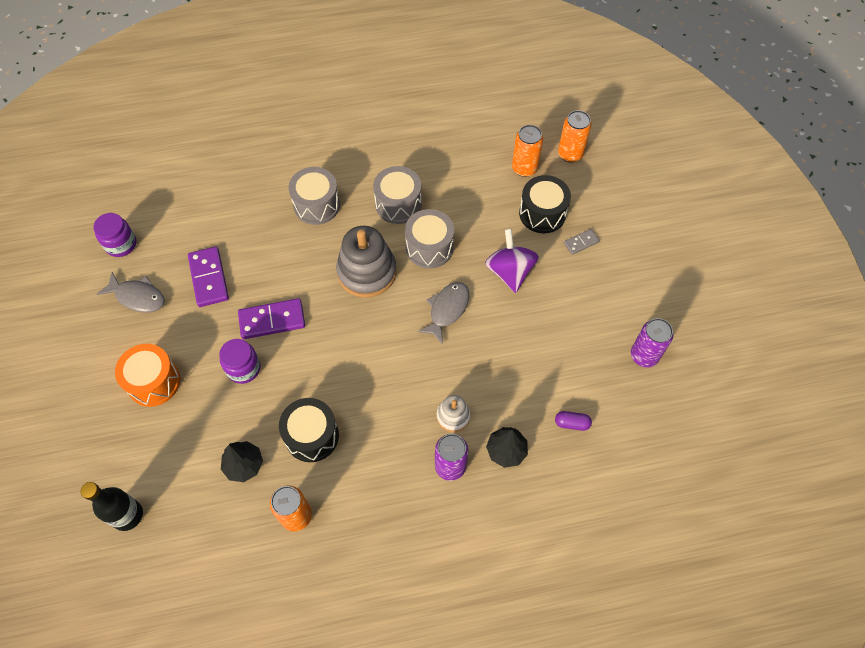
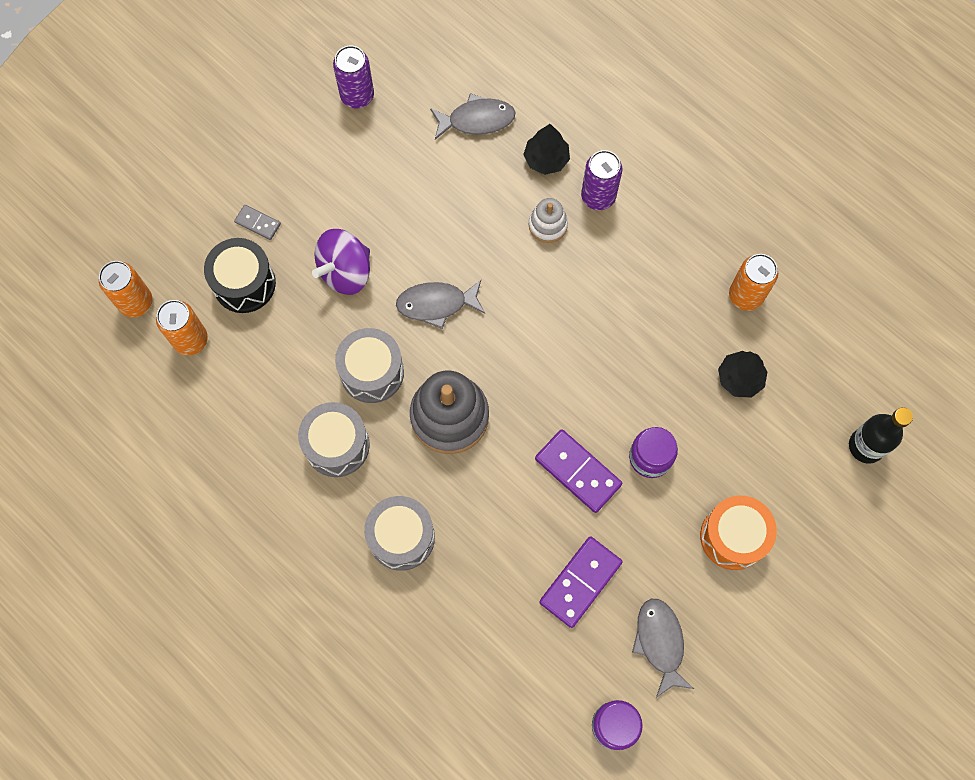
camera: 125 degrees left, 10 degrees up
(312, 436) = (665, 338): black drum -> none
(572, 423) = (477, 120): purple capsule -> grey fish

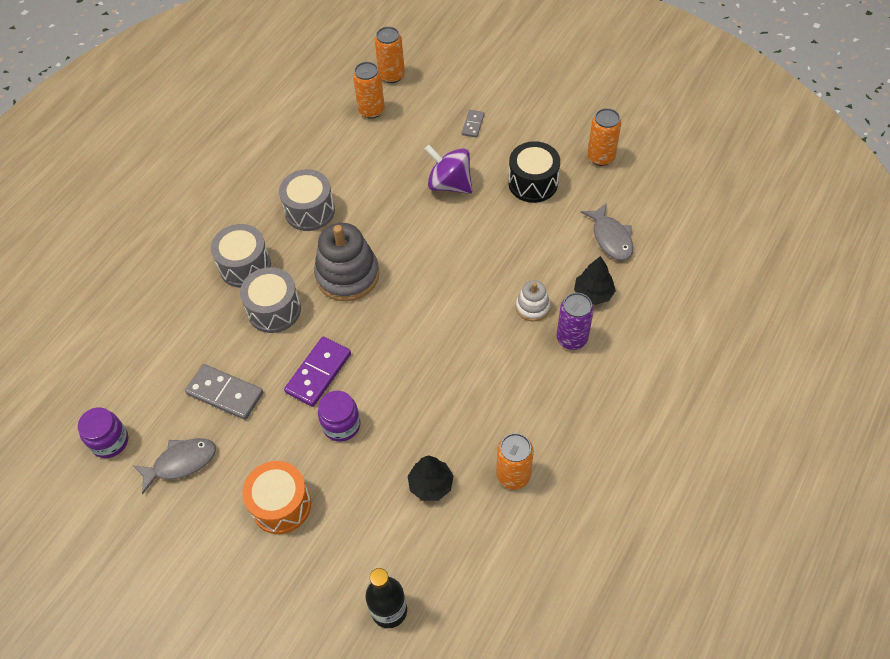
camera: 80 degrees right, 15 degrees down
(244, 283) = (423, 129): black drum -> black drum (533, 183)
(357, 96) = (601, 157): purple can -> orange can
(372, 372) = (372, 218): grey drum -> grey drum (274, 310)
(436, 304) = (439, 246): grey fish -> none
(580, 582) = (225, 393): purple domino -> grey domino

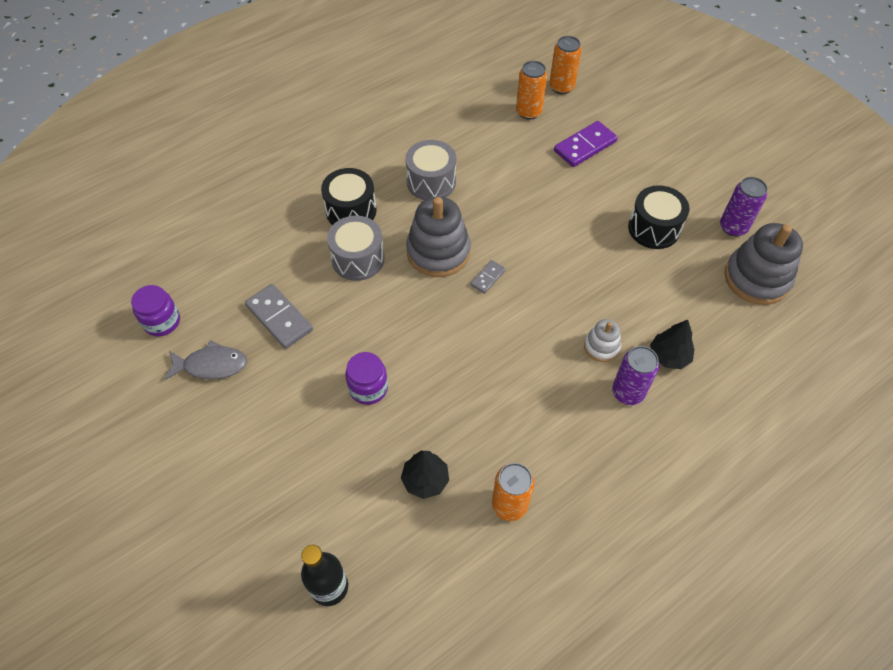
camera: 20 degrees right, 0 degrees up
(245, 266) = (351, 211): grey drum -> black drum
(281, 505) = (279, 441): orange drum -> none
(318, 373) = (370, 331): purple domino -> purple domino (585, 146)
(449, 184) = (572, 202): purple spinning top -> none
(473, 125) = (618, 155): grey domino -> grey domino (487, 278)
(601, 157) = (733, 227): orange can -> purple can
(611, 238) = (710, 308): grey fish -> none
(639, 196) = (756, 278): none -> grey stacking toy

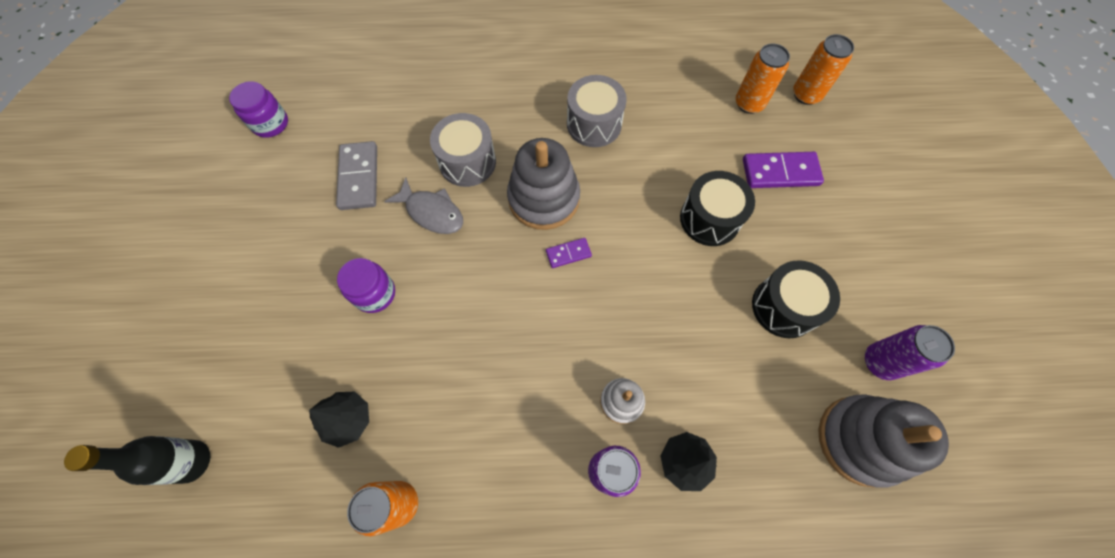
camera: 35 degrees right, 10 degrees up
(211, 365) = (274, 187): grey fish -> grey fish (432, 212)
(351, 211) = (499, 111): black drum -> black drum (709, 219)
(487, 278) = (568, 253): grey domino -> purple domino

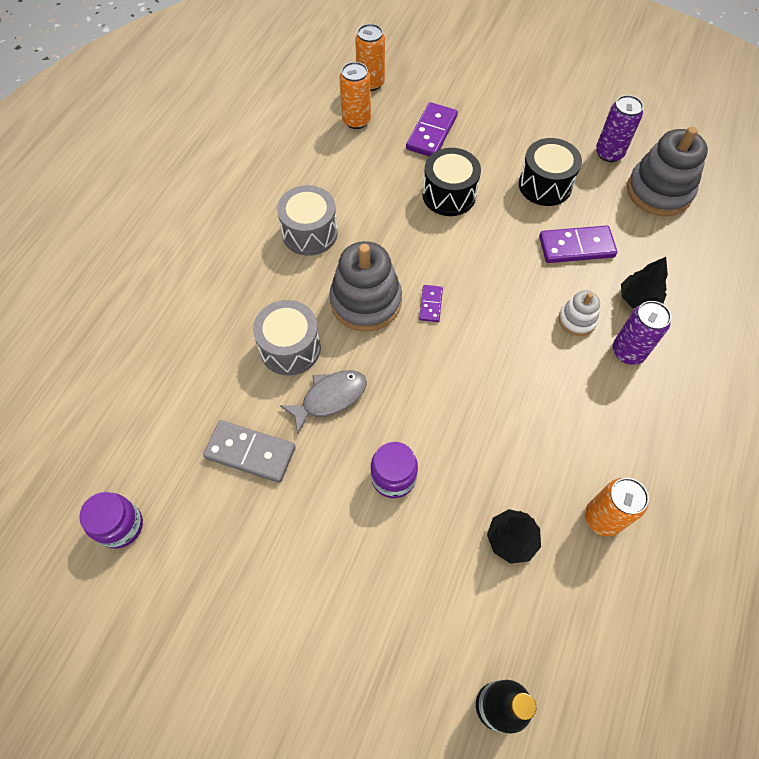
camera: 65 degrees left, 5 degrees down
(719, 369) = (576, 246): none -> purple domino

